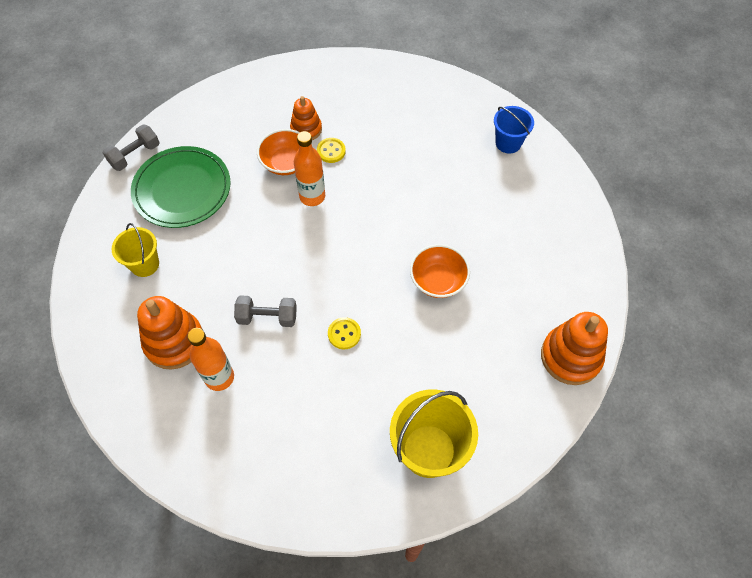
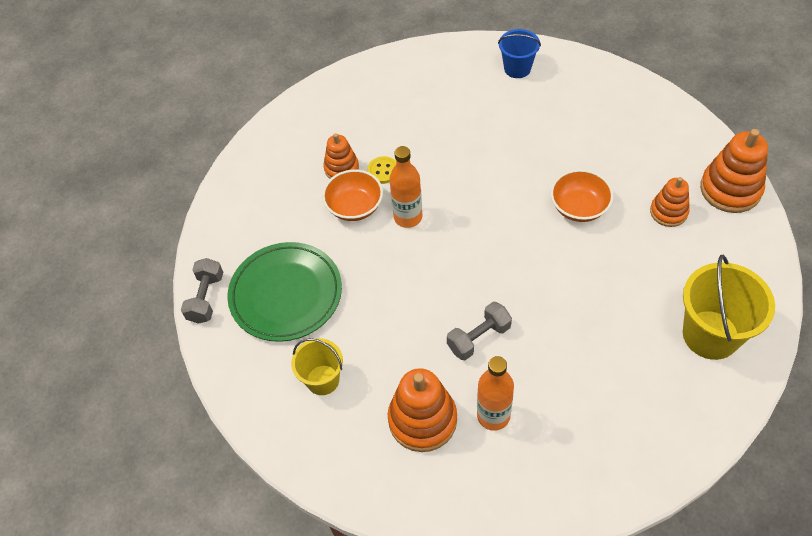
camera: 35 degrees left, 5 degrees down
(344, 334) = (554, 302): yellow button -> none
(501, 336) = (668, 212): none -> orange stacking toy

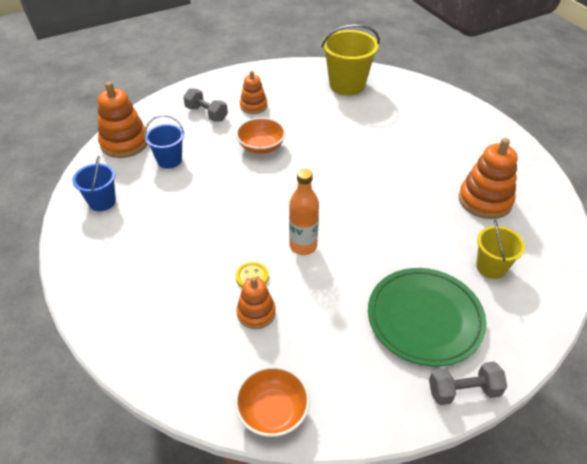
camera: 110 degrees left, 10 degrees down
(354, 206) = (303, 289): orange bowl -> orange bowl (273, 412)
(479, 338) = (402, 182): grey dumbbell -> grey dumbbell (206, 114)
(493, 416) = (458, 166): orange bottle -> none
(572, 121) = (169, 160): none -> blue bucket
(730, 189) = (226, 82): orange stacking toy -> orange stacking toy (124, 143)

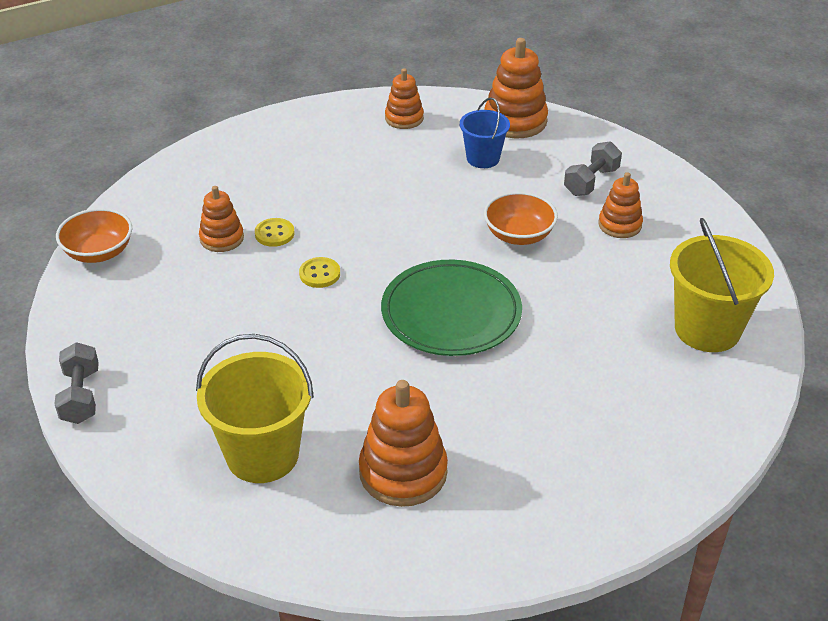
camera: 90 degrees right, 5 degrees down
(102, 201) = (404, 118): blue bucket -> orange stacking toy
(303, 246) = (319, 274): orange bottle -> yellow button
(424, 318) = (187, 374): green plate -> green plate (451, 313)
(491, 267) = (262, 455): yellow bucket -> yellow bucket, size x1.67

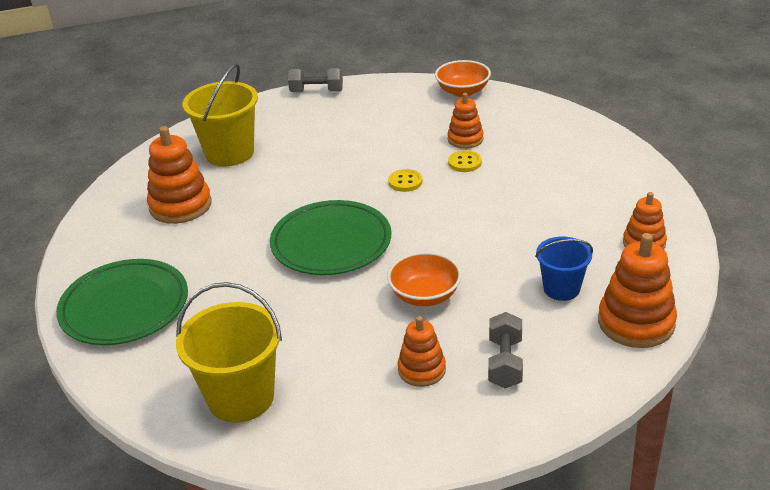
camera: 105 degrees right, 5 degrees down
(591, 181) = (505, 363): grey dumbbell -> grey dumbbell turned 45 degrees clockwise
(619, 463) = (124, 307): none -> green plate

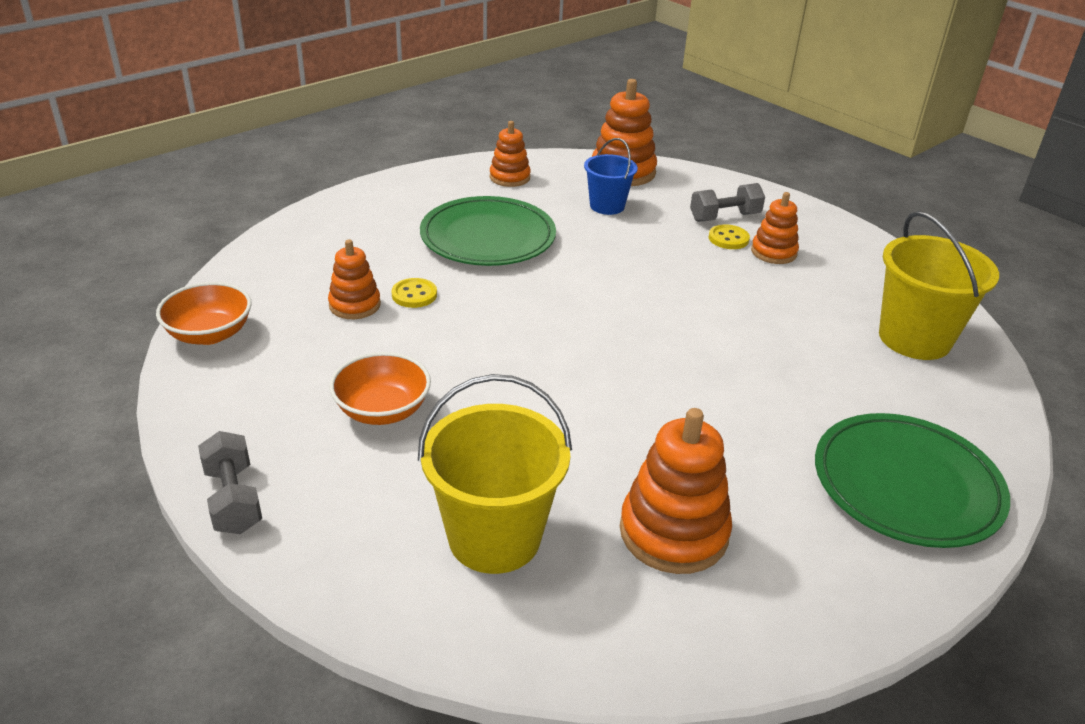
camera: 120 degrees left, 0 degrees up
(331, 243) = (645, 353): green plate -> green plate (488, 237)
(405, 182) = (482, 329): yellow button -> yellow button (728, 239)
(425, 295) = (678, 271): orange bowl -> orange bowl (382, 410)

